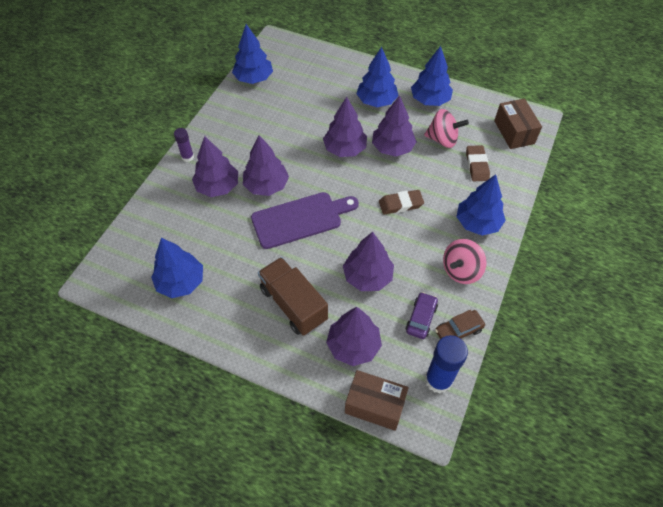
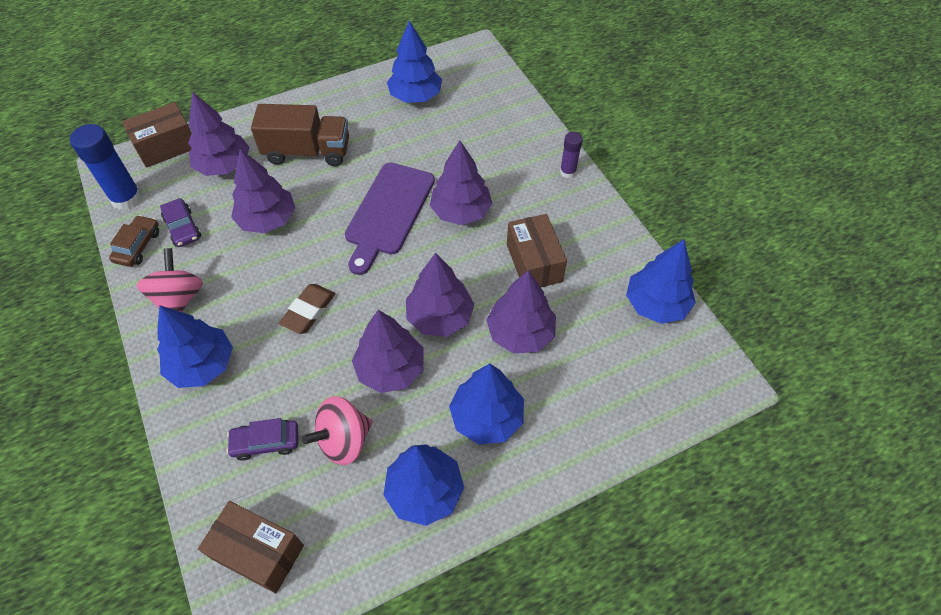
camera: 130 degrees right, 0 degrees up
(217, 186) = (500, 174): purple tree -> purple tree (520, 333)
(272, 134) = (534, 263): none -> brown box
(477, 165) = (266, 442): brown eraser -> purple car

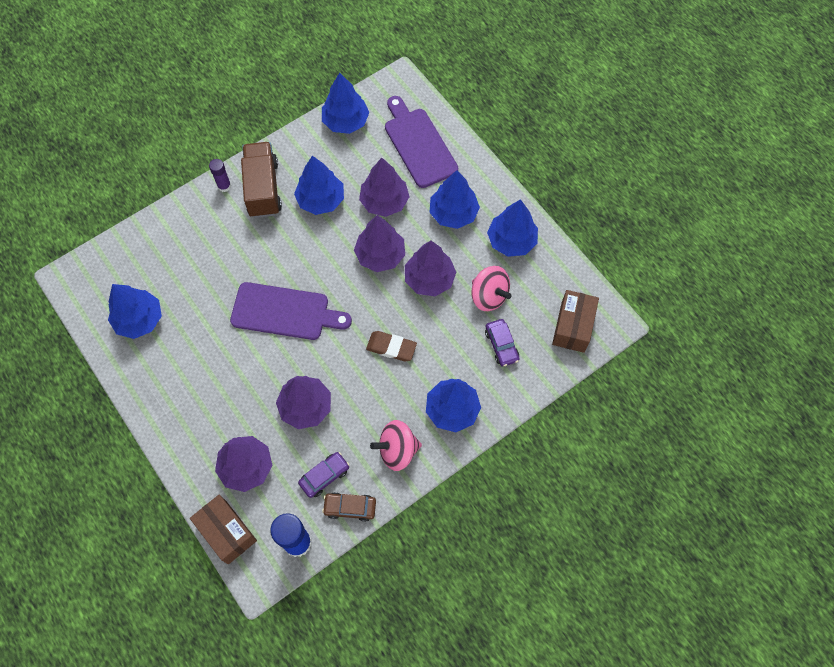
camera: 100 degrees left, 10 degrees up
(307, 152) = (221, 397): brown truck -> brown truck (263, 189)
(461, 212) = (277, 258): purple tree -> none
(534, 263) = (321, 200): brown box -> blue tree
(611, 390) = (418, 144): none -> purple cutting board

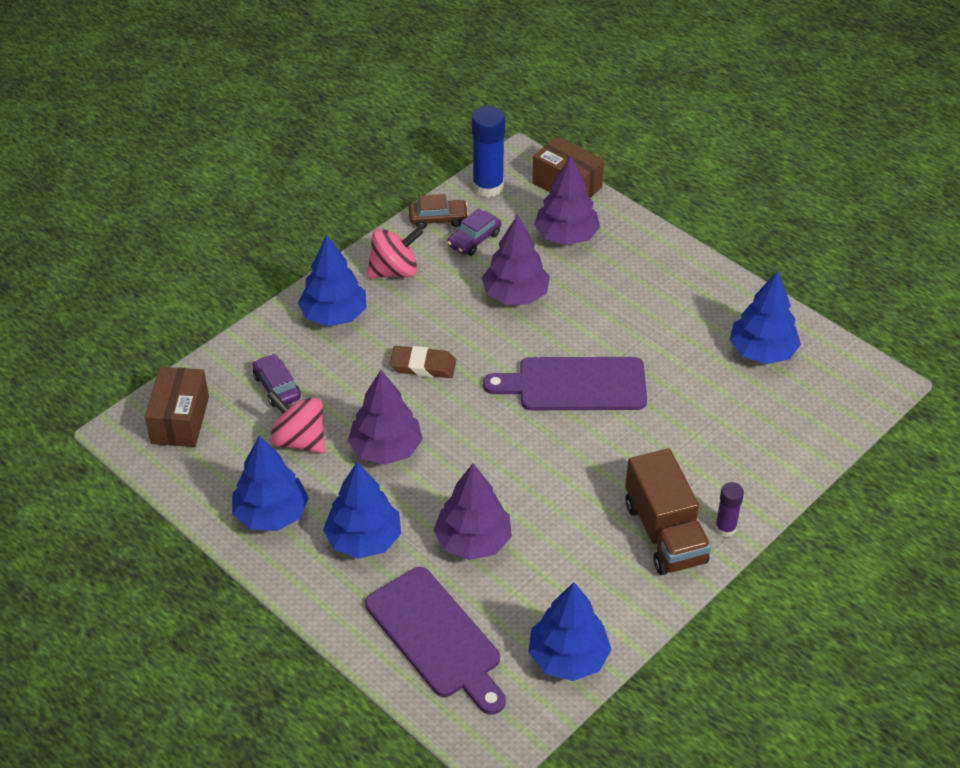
camera: 170 degrees right, 20 degrees down
(321, 200) = (571, 530): blue tree -> none
(380, 255) = (462, 468): purple tree -> none

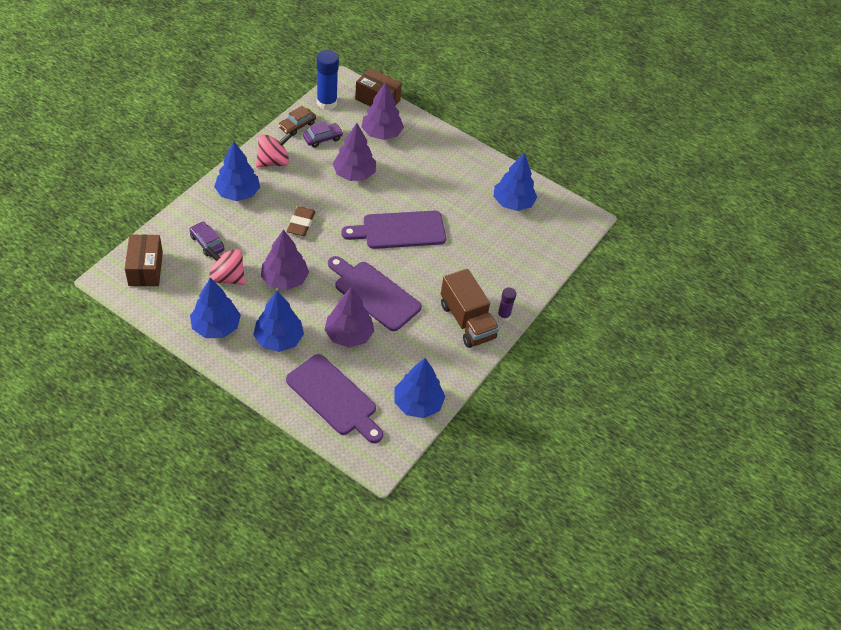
camera: 15 degrees left, 5 degrees up
(423, 366) = (301, 223): brown eraser -> brown eraser turned 75 degrees counterclockwise
(438, 219) = (297, 125): brown car -> brown car turned 150 degrees clockwise
(474, 239) = (322, 138): purple car -> purple car turned 150 degrees counterclockwise
(522, 480) = (374, 294): none -> purple cutting board

